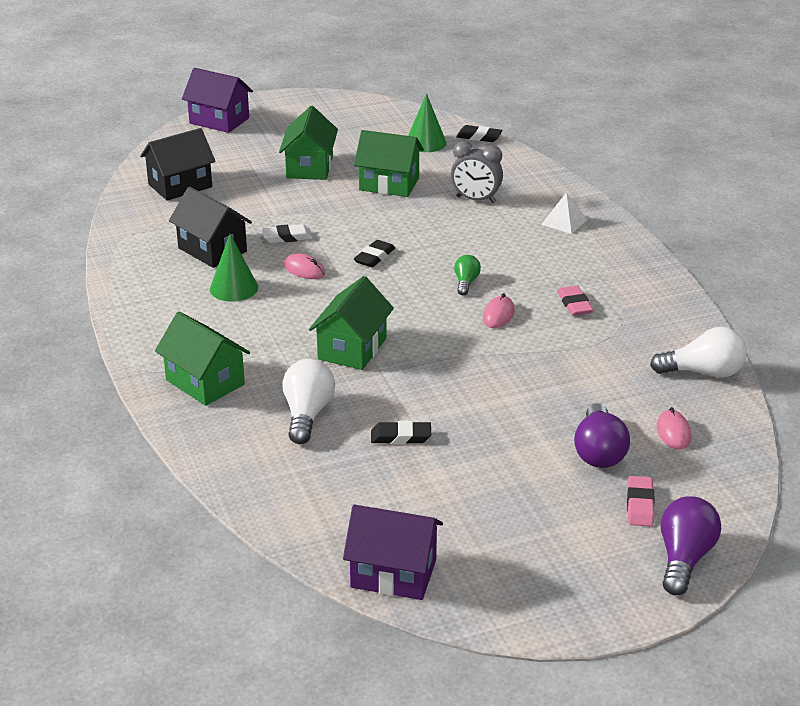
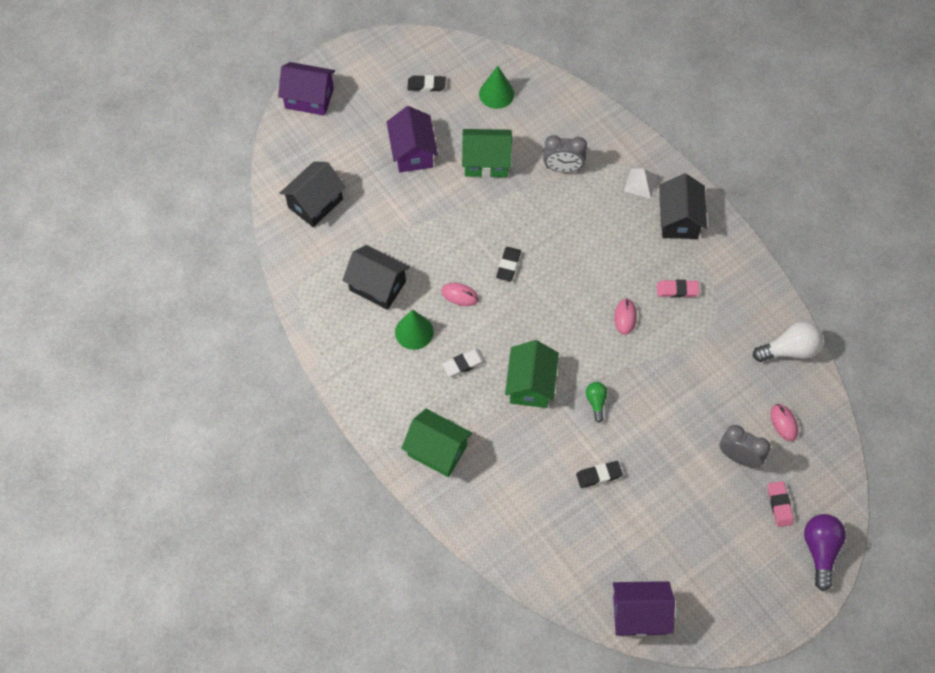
camera: 15 degrees left, 30 degrees up
(287, 237) = (430, 255): white eraser -> white eraser (464, 364)
(307, 414) = (525, 468): white light bulb -> none
(309, 167) = (413, 152): green house -> purple house
(466, 282) = (589, 282): green light bulb -> green light bulb (596, 402)
(479, 137) = (538, 75): black eraser -> black eraser (426, 85)
(574, 304) = (677, 290): pink eraser -> pink eraser turned 60 degrees counterclockwise
(599, 253) = (679, 219): none -> black house
(599, 452) = (739, 457): purple light bulb -> grey clock

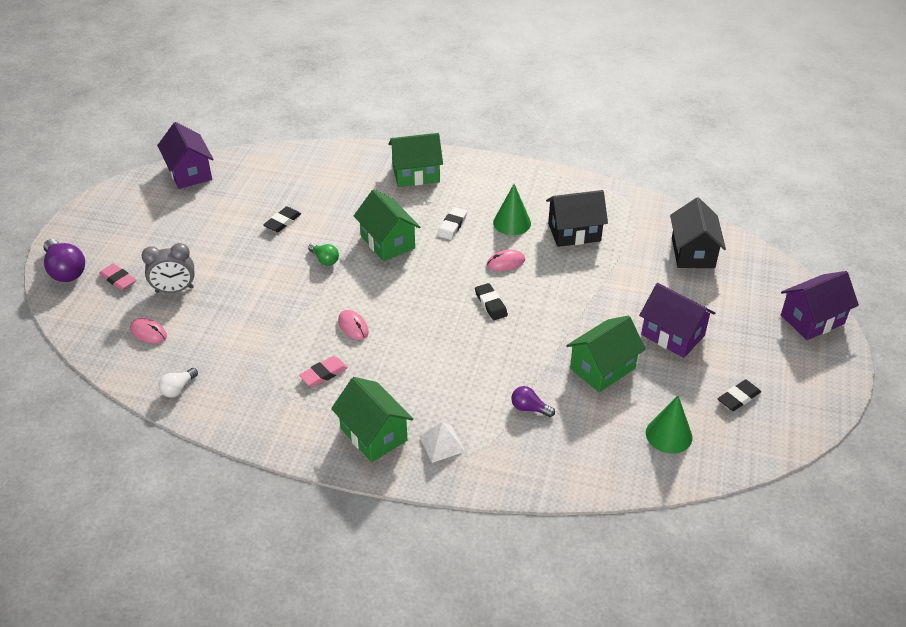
camera: 140 degrees right, 20 degrees down
(563, 168) = (529, 408): grey clock -> purple light bulb
(639, 614) = (189, 173): purple house -> purple house turned 75 degrees counterclockwise
(679, 219) = (373, 434): black house -> green house
(789, 350) = (178, 389): white light bulb -> white light bulb, size x0.57

